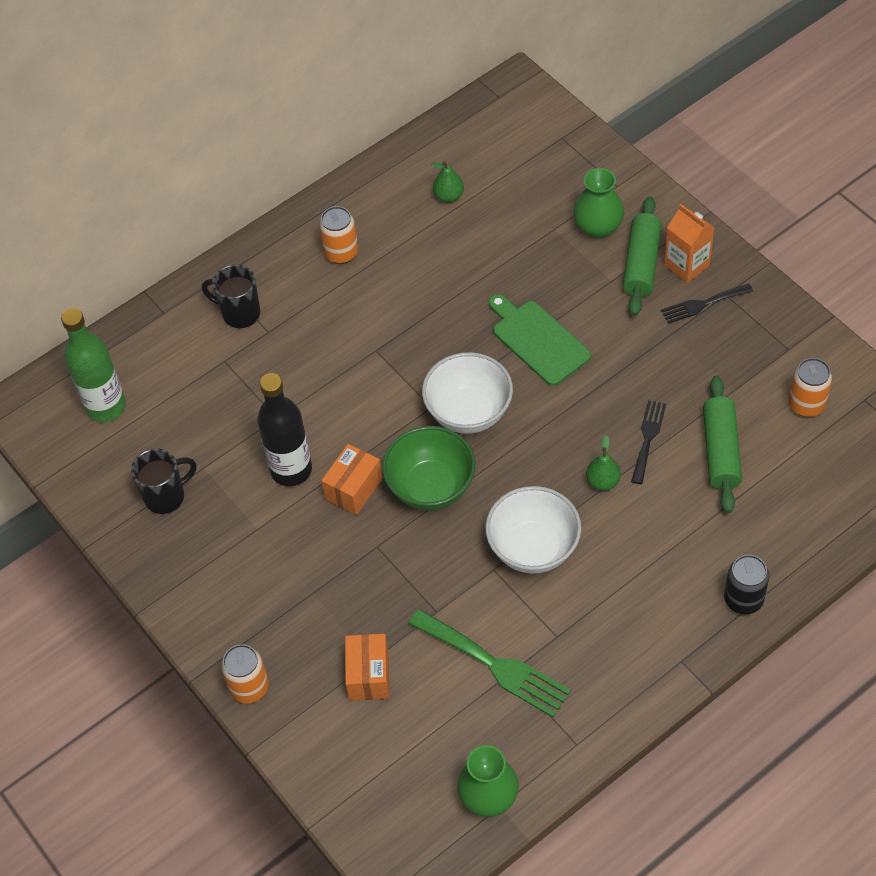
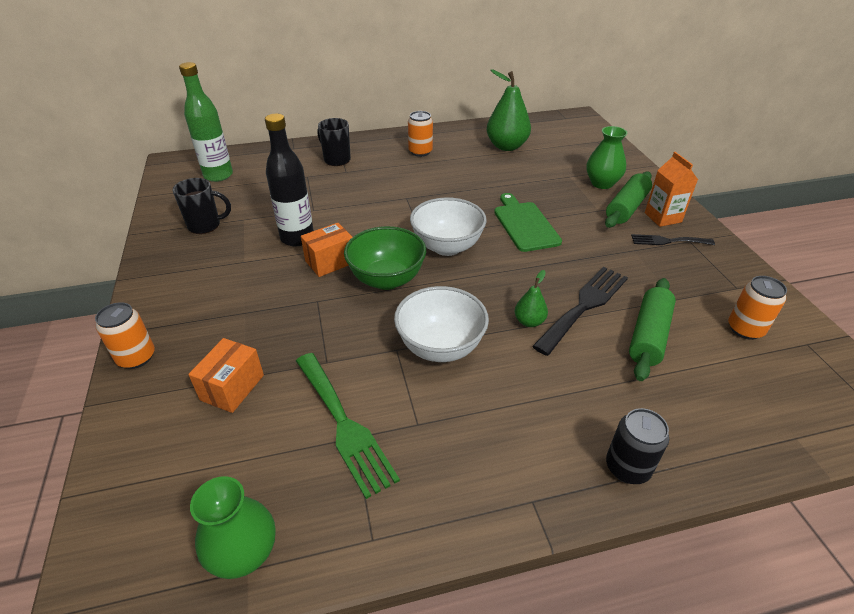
camera: 20 degrees right, 15 degrees down
(448, 196) = (506, 146): green pear -> green pear, size x2.00
(648, 438) = (584, 306): black fork -> black fork, size x1.67

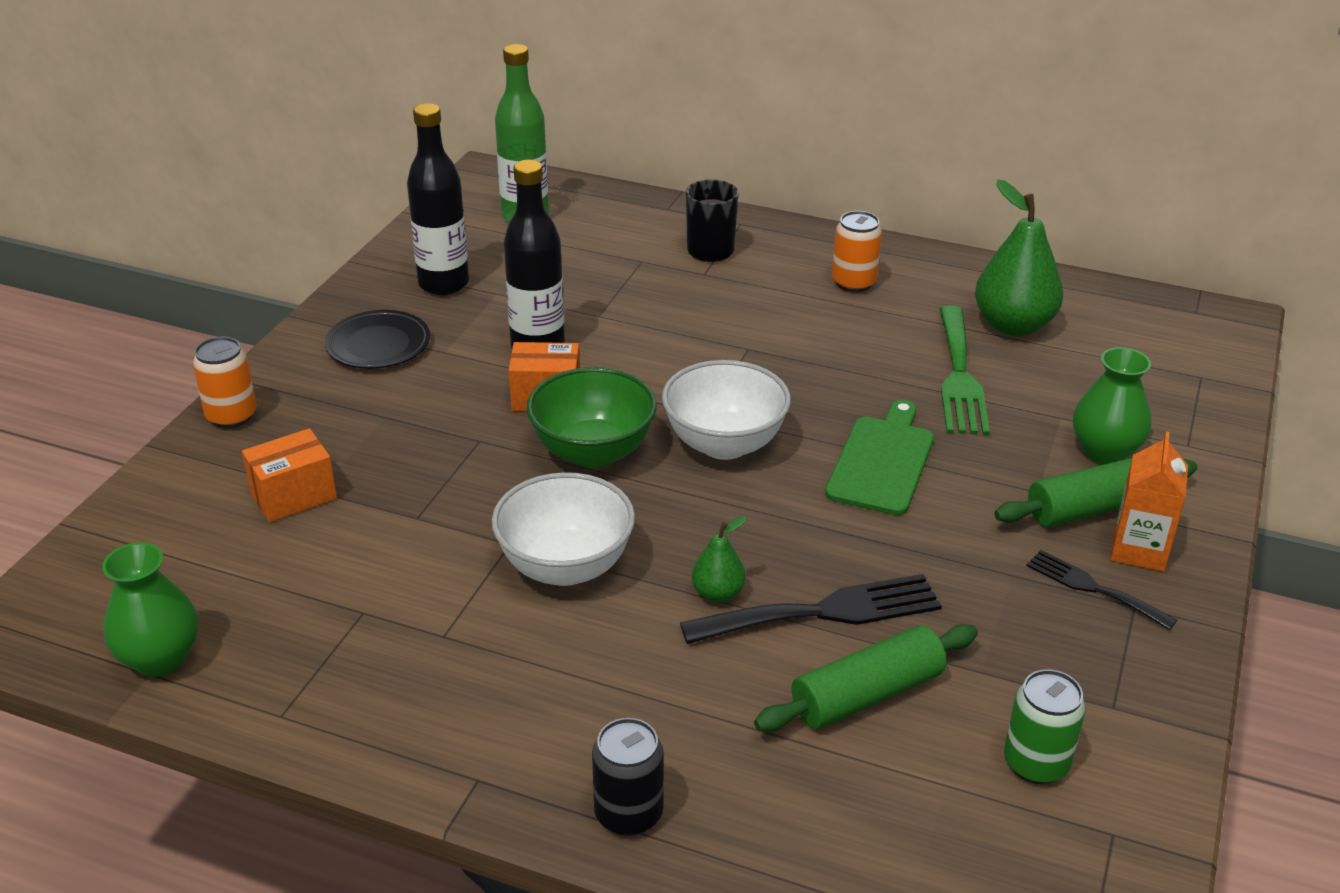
camera: 35 degrees right, 5 degrees down
(198, 273) = (378, 345): none -> black plate
(205, 225) = (443, 284): black mug -> black bottle
(344, 425) = (366, 594): green fork -> green fork (959, 376)
(745, 329) = (1036, 763): orange can -> green can

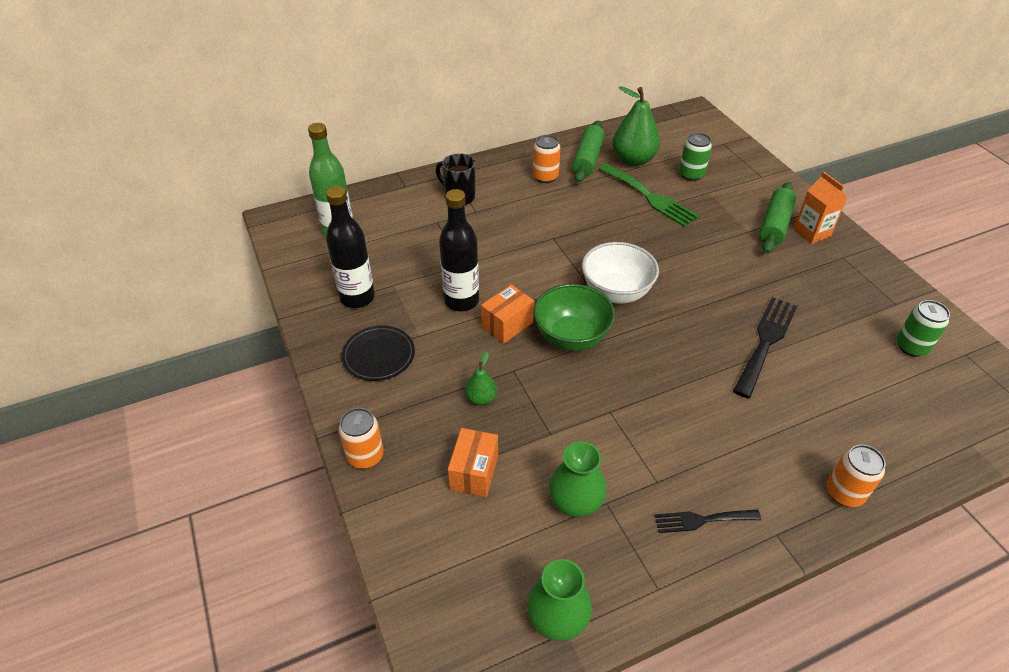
camera: 45 degrees left, 10 degrees up
(565, 566) = (649, 403): white bowl -> none
(628, 814) = (844, 493): black can -> orange can
(718, 593) = (721, 365): green pear -> green pear (481, 398)
(866, 694) = (830, 365): green rolling pin -> green rolling pin (587, 159)
(882, 461) = (683, 256): green cutting board -> none
(1072, 384) = (691, 174): none -> green can
(1093, 588) = (823, 260): black fork -> black fork (702, 520)
(1104, 451) = (743, 197): green vase -> green vase (575, 502)

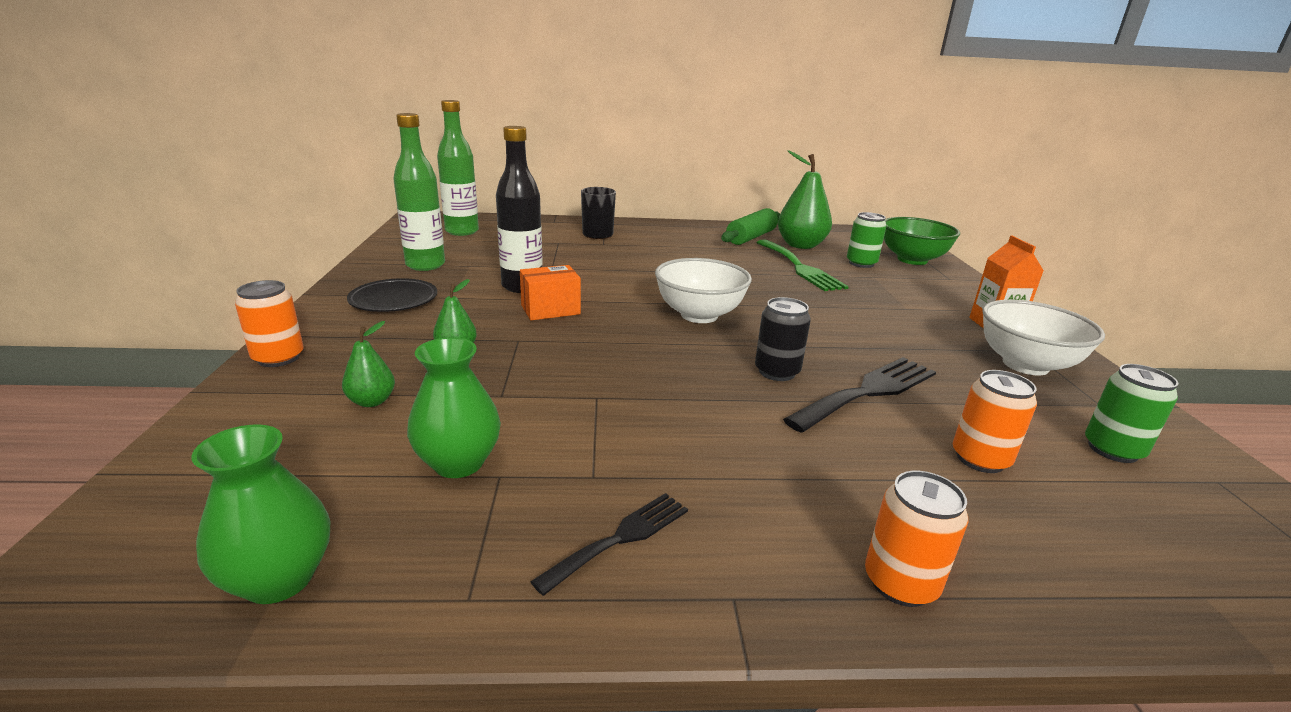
camera: 20 degrees right, 20 degrees down
(357, 297) = (425, 265): black bottle -> green bottle
(474, 472) = (372, 401): orange box -> green pear
(545, 177) = (696, 239): orange can -> orange can (980, 459)
(571, 337) = (612, 333): green bowl -> green bowl (912, 260)
(702, 520) = (620, 538): black fork -> black fork turned 120 degrees clockwise
(703, 341) = (777, 372): none -> black can
(774, 225) = (944, 310): green rolling pin -> none
(844, 276) = (1025, 365): none -> white bowl

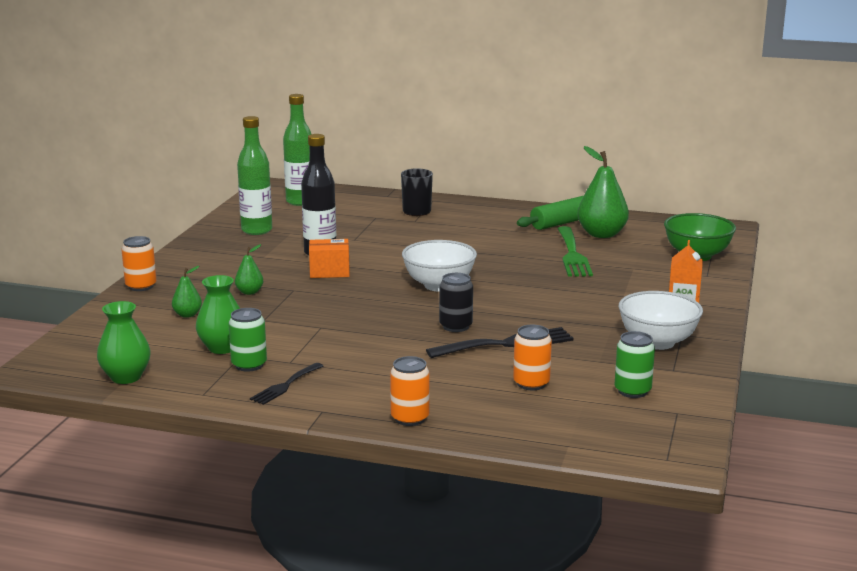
camera: 20 degrees right, 5 degrees down
(394, 300) = (223, 255): black plate -> none
(620, 538) = (285, 385): black fork -> black fork turned 150 degrees clockwise
(861, 263) = (638, 255): green can -> green can (249, 365)

